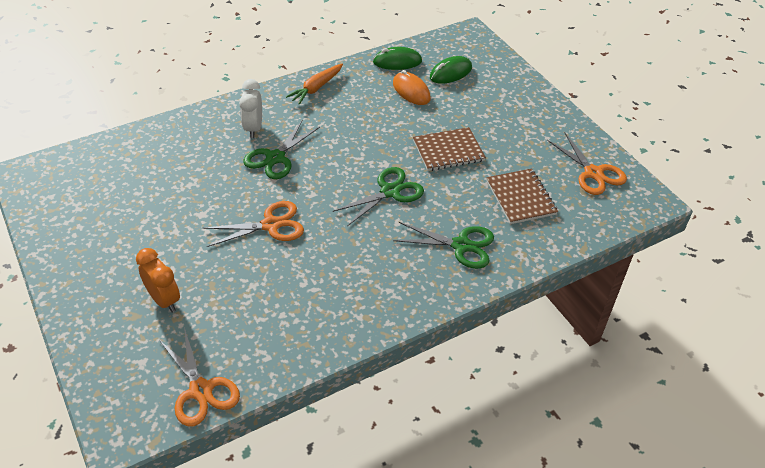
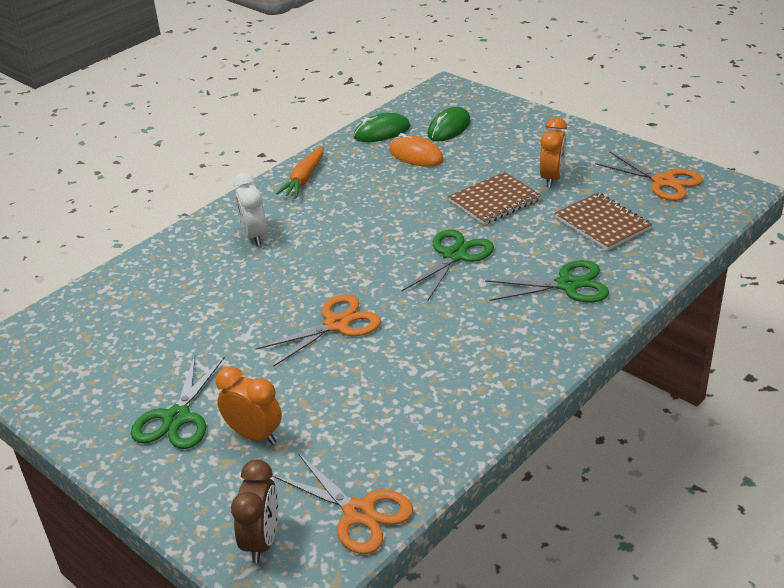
camera: 15 degrees left, 10 degrees down
(124, 389) = (262, 541): none -> brown clock
(275, 158) = (299, 258): green scissors -> green scissors (176, 418)
(505, 143) = (551, 178): none -> orange clock

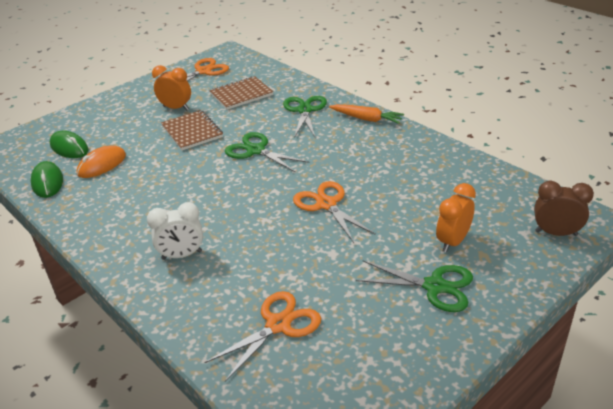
camera: 85 degrees left, 0 degrees up
(304, 179) = (99, 227): orange carrot -> orange carrot (366, 119)
(358, 513) = (522, 193): orange scissors -> orange scissors (278, 325)

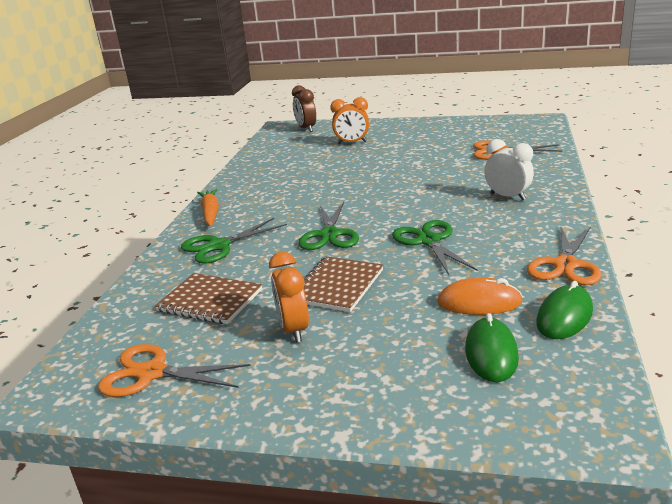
camera: 125 degrees left, 10 degrees down
(326, 204) = (367, 181): orange scissors -> orange scissors (565, 265)
(434, 286) = (400, 135): green scissors -> green scissors (429, 241)

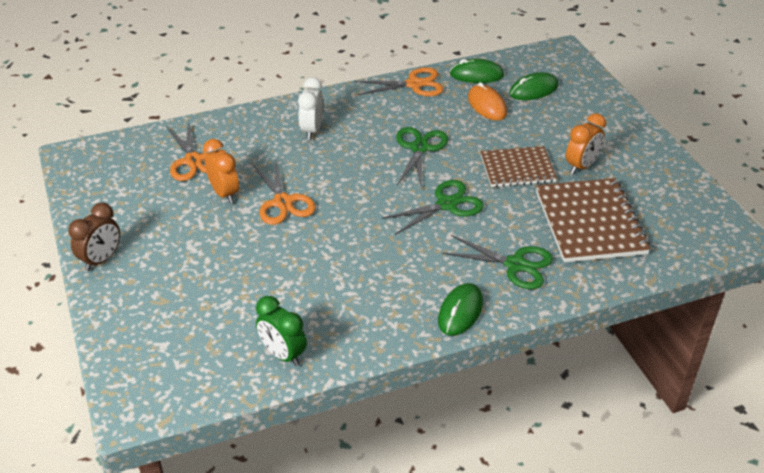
camera: 125 degrees left, 15 degrees up
(152, 373) = (676, 204): orange scissors -> orange scissors (283, 202)
(210, 213) = (460, 312): orange carrot -> green mouse
(210, 300) = (590, 222): brown notebook -> brown notebook, size x1.54
(263, 158) = (283, 354): none -> green clock
(306, 129) = (141, 368): brown clock -> brown clock (101, 260)
(352, 143) = (194, 288): orange clock -> orange clock (224, 193)
(429, 241) = (420, 148): green scissors -> green scissors turned 150 degrees clockwise

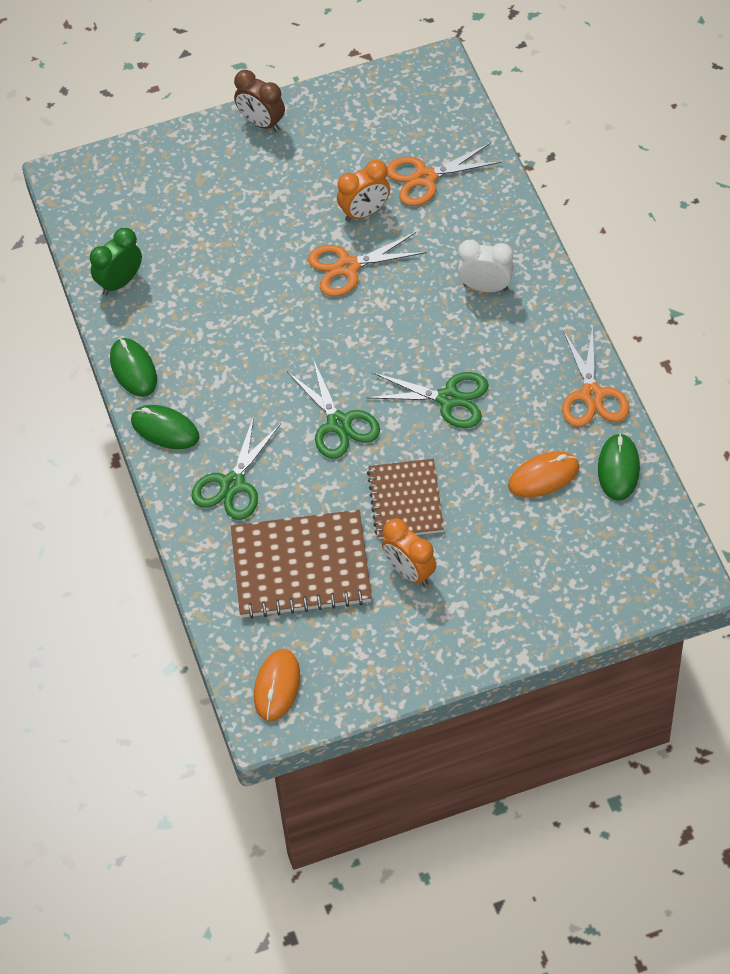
camera: 95 degrees right, 15 degrees up
(533, 90) = (582, 535): green mouse -> green mouse (133, 369)
(704, 233) = (277, 686): none -> orange mouse

